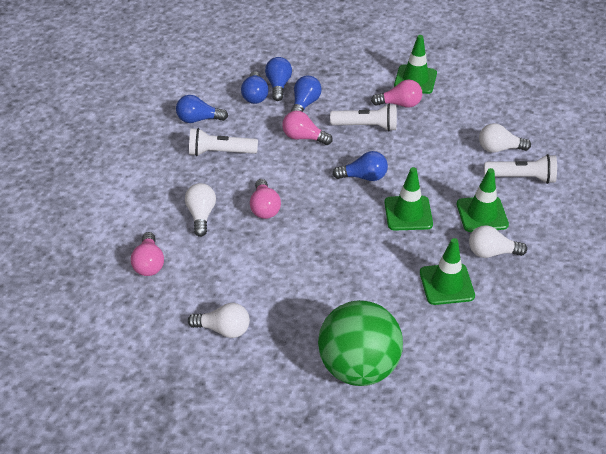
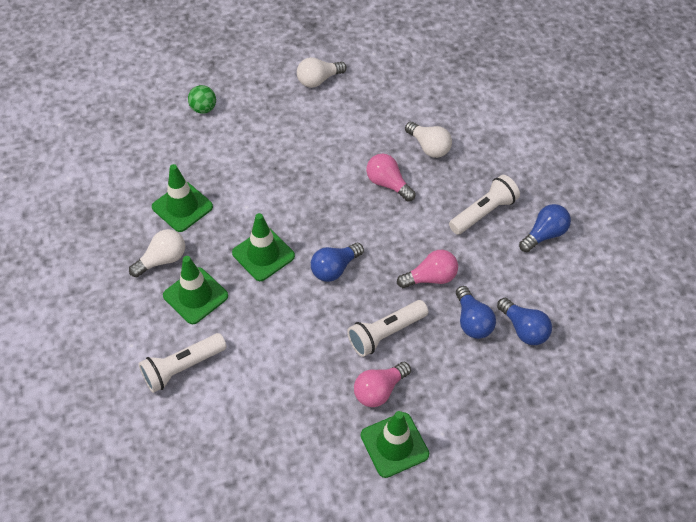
camera: 140 degrees right, 10 degrees up
(149, 263) = (420, 90): pink light bulb -> none
(255, 96) = (529, 299): blue light bulb -> none
(358, 367) = (203, 109): green ball -> green ball, size x0.40
(499, 148) = (229, 394): white light bulb -> none

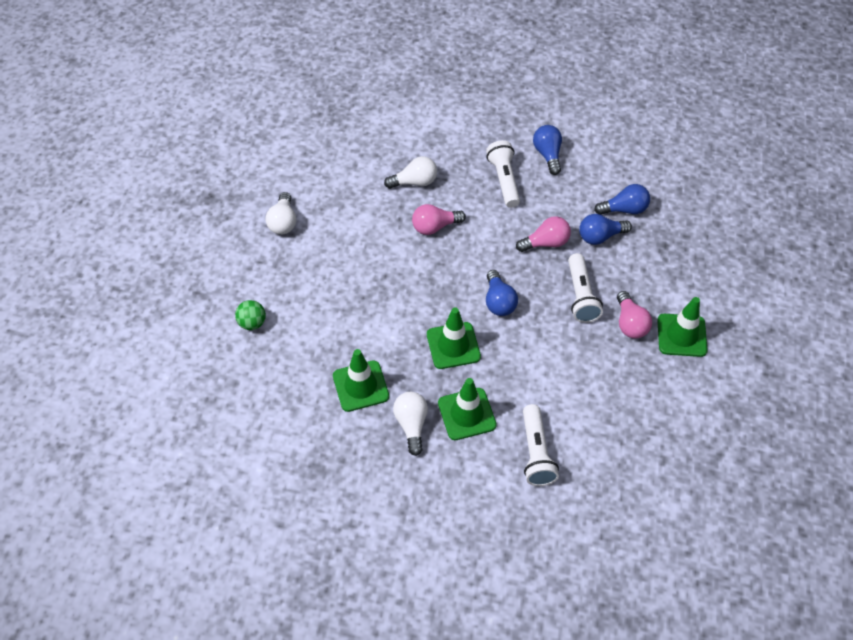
camera: 60 degrees left, 0 degrees up
(430, 278) = (545, 243): pink light bulb -> pink light bulb turned 60 degrees clockwise
(472, 321) = (600, 236): blue light bulb -> blue light bulb turned 150 degrees clockwise

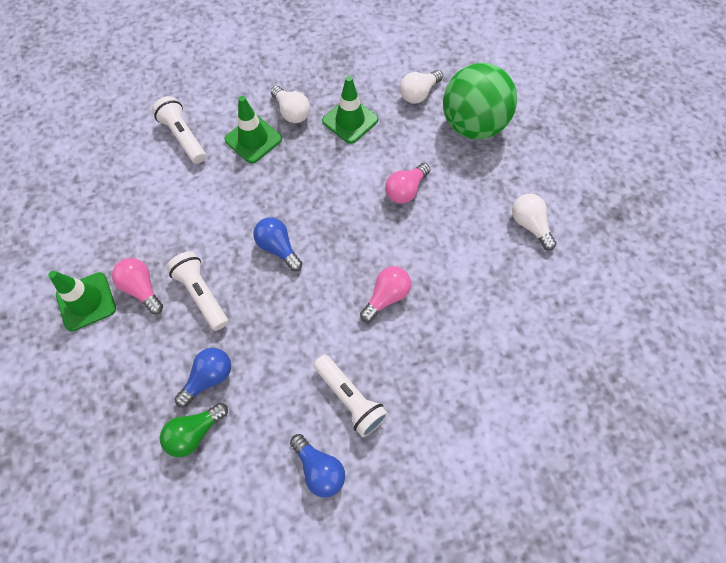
camera: 150 degrees right, 10 degrees up
(252, 323) = (473, 125): green ball -> green ball, size x2.49
(414, 182) = (443, 341): white light bulb -> white light bulb (419, 93)
(453, 346) = (296, 187): green traffic cone -> none
(545, 243) = (264, 338): pink light bulb -> pink light bulb (405, 190)
(624, 209) = (194, 432): blue light bulb -> green light bulb

